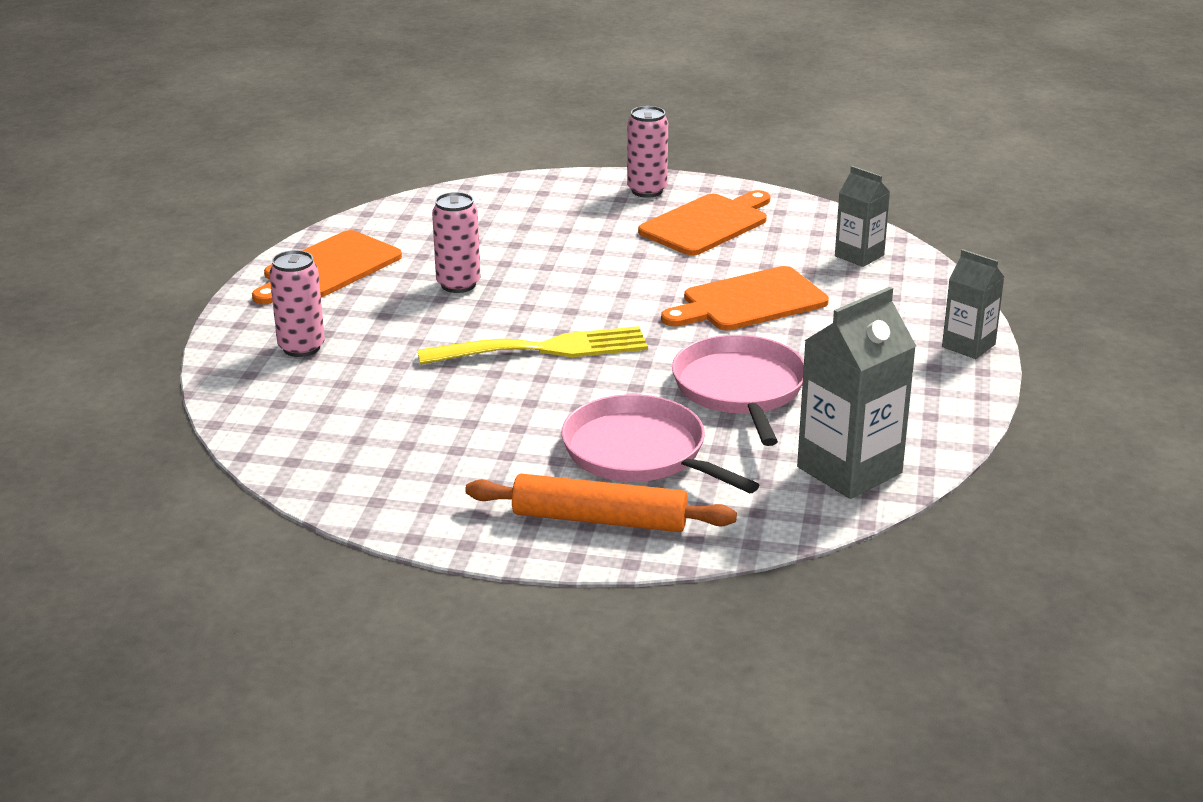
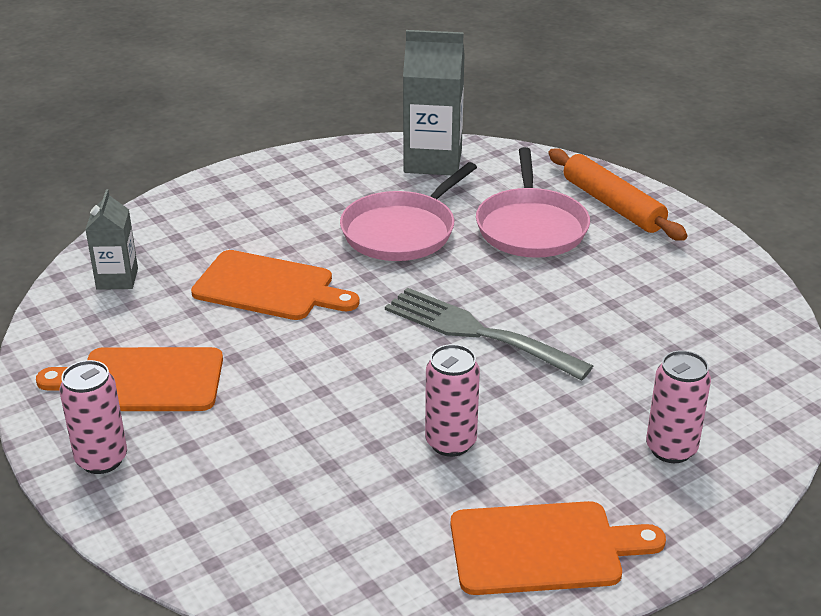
camera: 135 degrees left, 5 degrees up
(544, 349) = (477, 332): yellow fork -> grey fork
(968, 346) = (217, 183): grey carton -> none

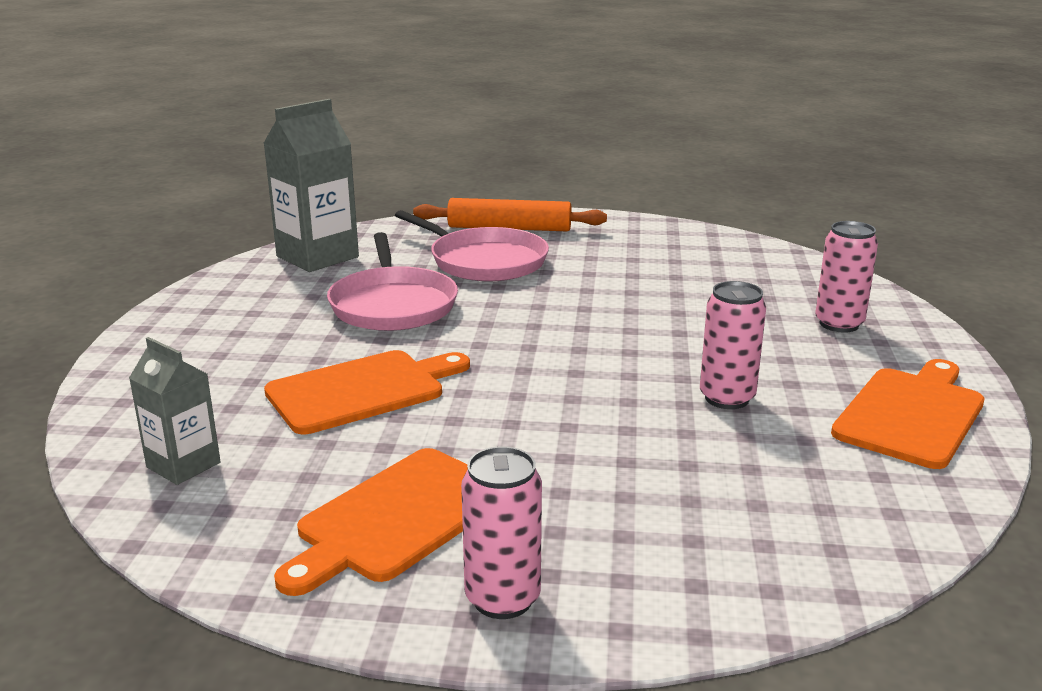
camera: 50 degrees left, 10 degrees down
(477, 332) = (590, 331): grey fork -> none

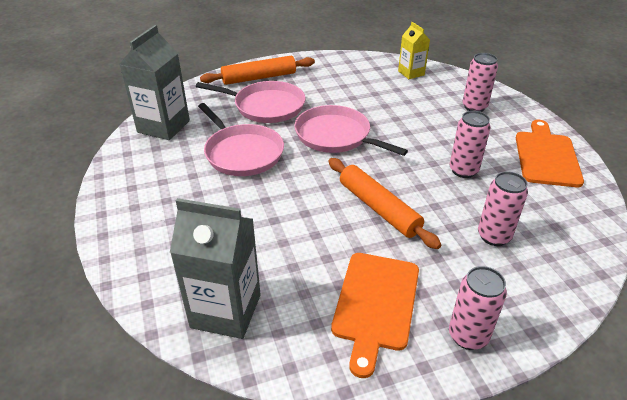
camera: 25 degrees left, 15 degrees up
(183, 465) = (226, 311): grey carton -> grey carton, size x1.71
(362, 390) = (280, 222): orange cutting board -> none
(528, 411) = (378, 208): none -> orange rolling pin
(554, 314) = (336, 136): none -> pink pan
(689, 491) = (494, 236): none -> pink can
(767, 263) = (411, 73): none -> yellow carton

